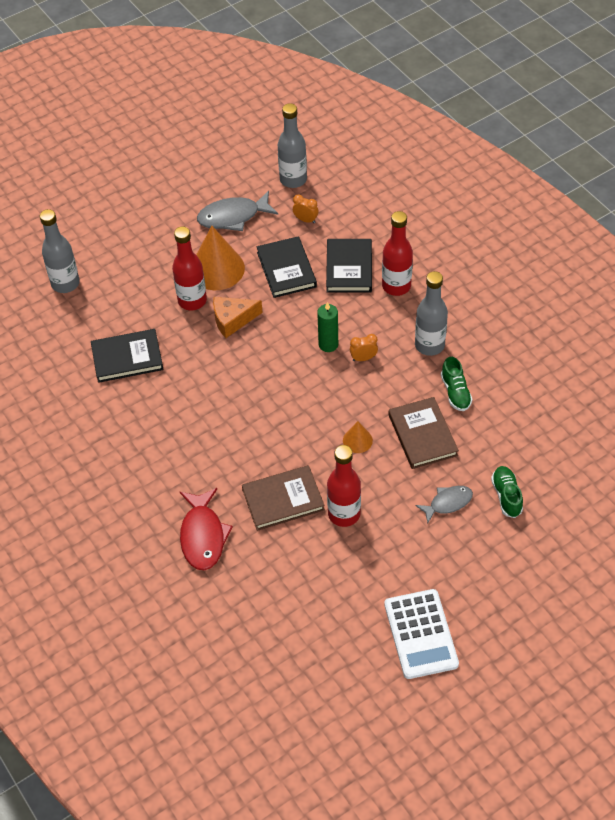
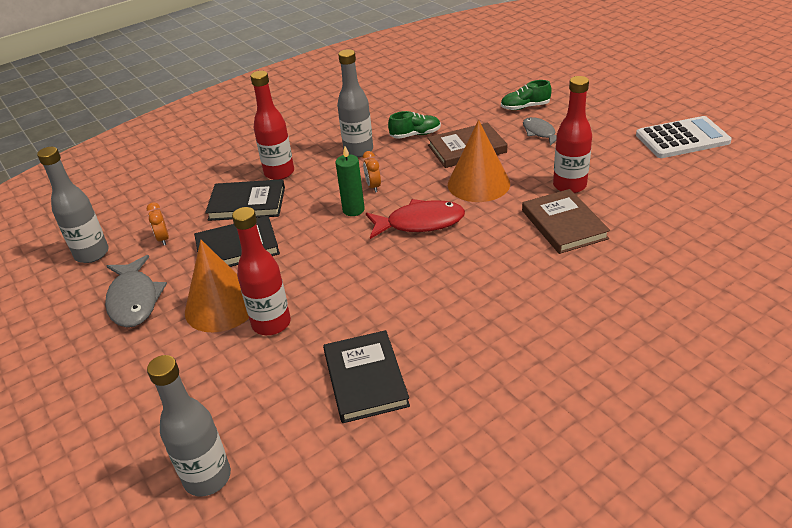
camera: 90 degrees left, 15 degrees down
(203, 536) = (630, 278): red fish -> red fish (420, 223)
(232, 320) = (309, 284): orange cheese -> none
(306, 220) = (163, 239): orange clock -> orange clock turned 45 degrees counterclockwise
(357, 440) = (478, 183): orange cone -> orange cone, size x2.02

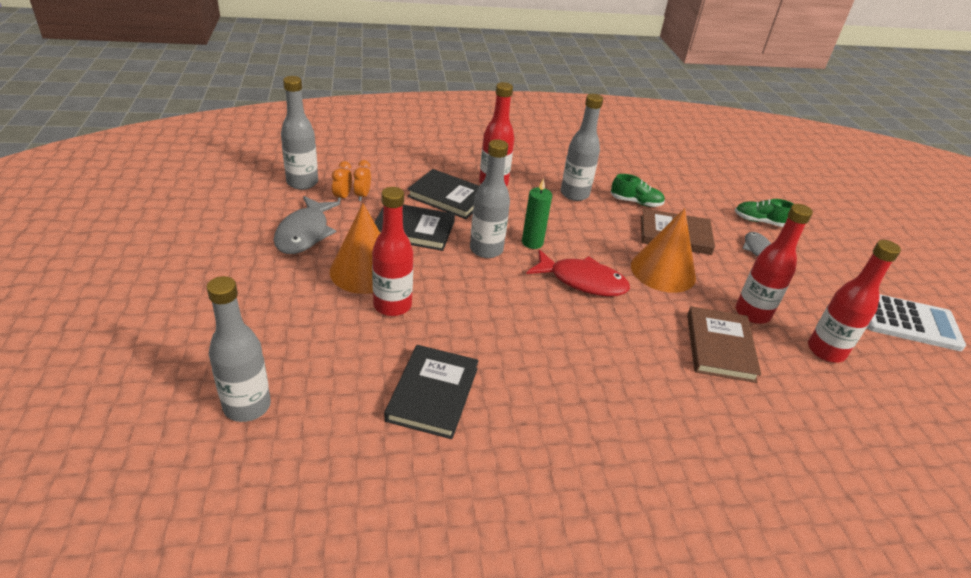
camera: 20 degrees right, 0 degrees up
(318, 235) = (486, 249): none -> grey bottle
(373, 187) = (564, 230): orange clock -> orange clock (342, 197)
(640, 189) = (826, 351): none -> red bottle

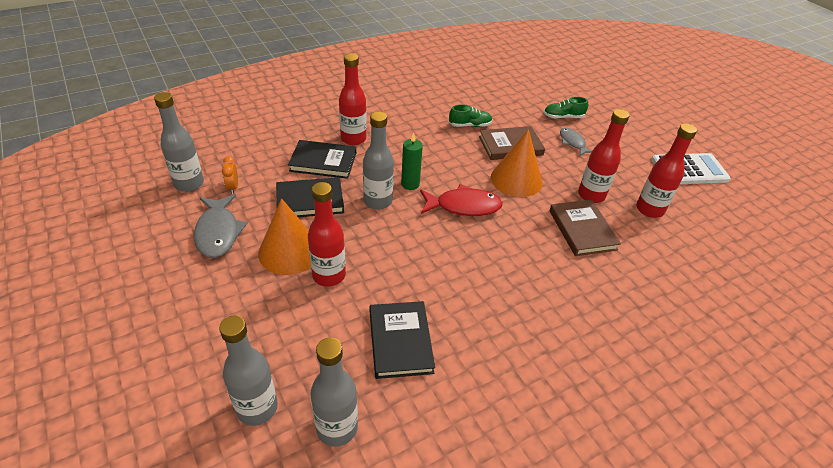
camera: 20 degrees left, 5 degrees up
(362, 195) = (250, 181): orange clock -> none
(574, 194) = (421, 131): grey bottle -> grey bottle (337, 428)

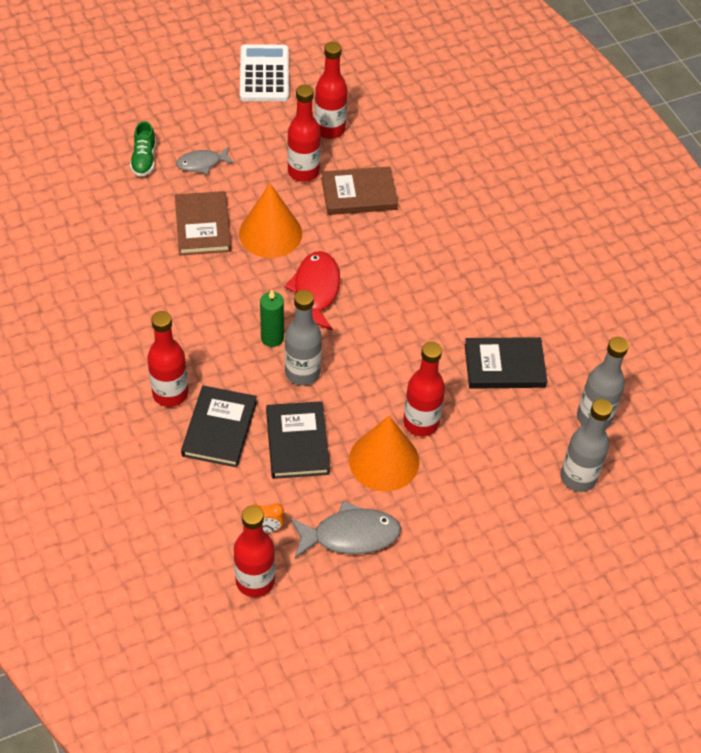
camera: 85 degrees left, 10 degrees up
(189, 184) = (255, 581): grey bottle -> red bottle
(470, 125) = (152, 261): green shoe -> none

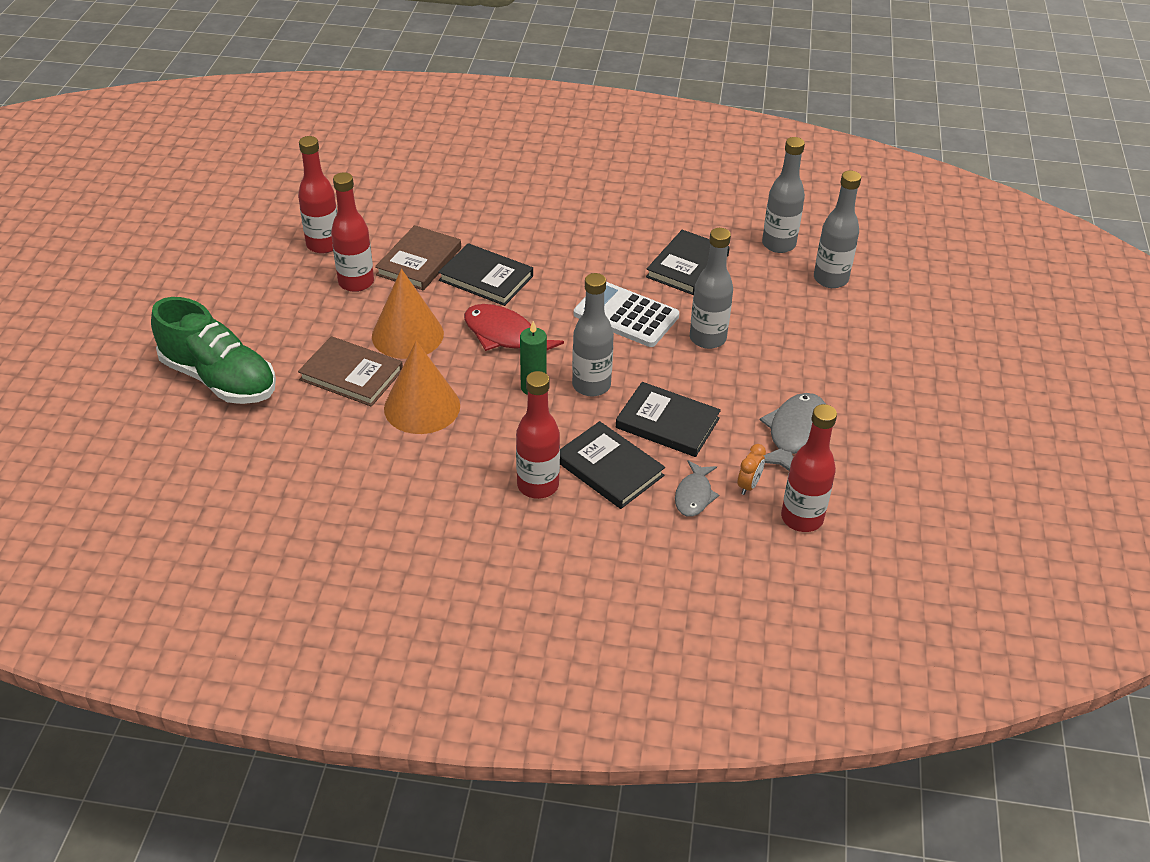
camera: 55 degrees left, 10 degrees down
(144, 159) = (219, 379): green shoe -> green shoe, size x2.07
(202, 163) = (271, 342): grey fish -> grey fish (694, 495)
(264, 74) = (206, 253): white calculator -> white calculator (626, 315)
(374, 244) = (486, 278): none -> black book
(384, 460) = (730, 378): orange cone -> orange cone (422, 407)
(421, 423) = (707, 338): red bottle -> grey bottle

